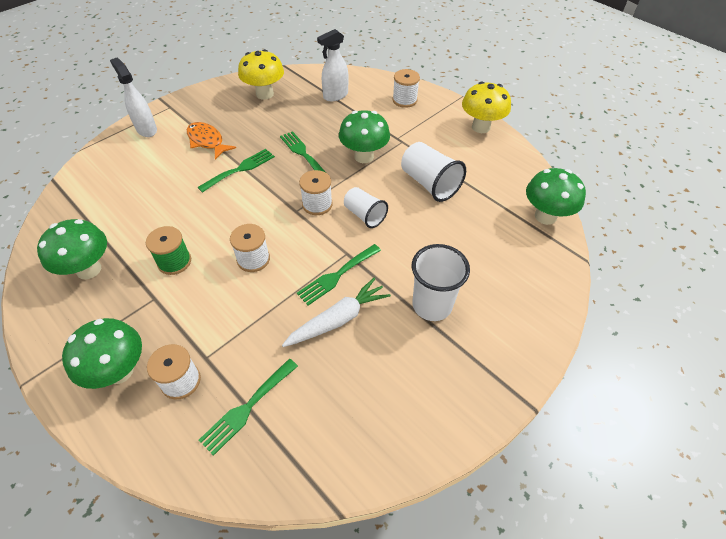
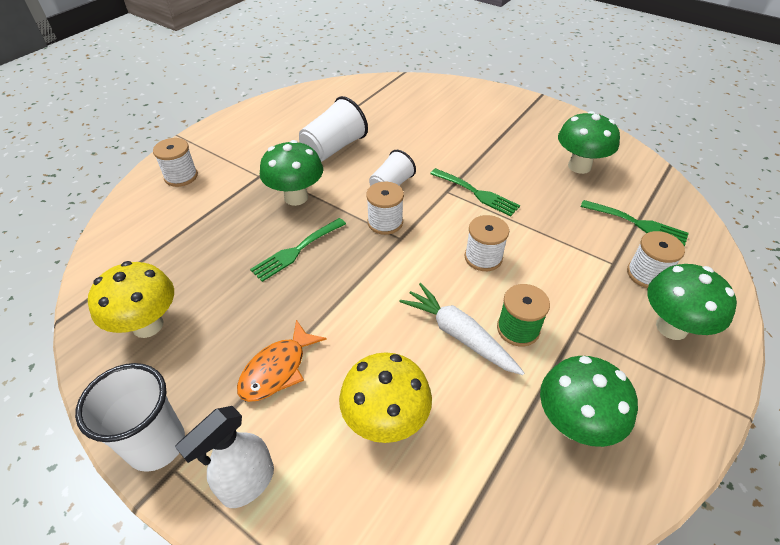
camera: 100 degrees left, 5 degrees down
(240, 169) = (337, 309): green fork -> none
(335, 96) = (163, 241): white spray bottle -> none
(338, 319) = (524, 186): white carrot -> white carrot (459, 335)
(432, 305) = (482, 137): white cup -> white cup (156, 444)
(481, 127) = (237, 121): yellow mushroom -> yellow mushroom (385, 421)
(545, 216) = (362, 87): green mushroom -> green mushroom (579, 166)

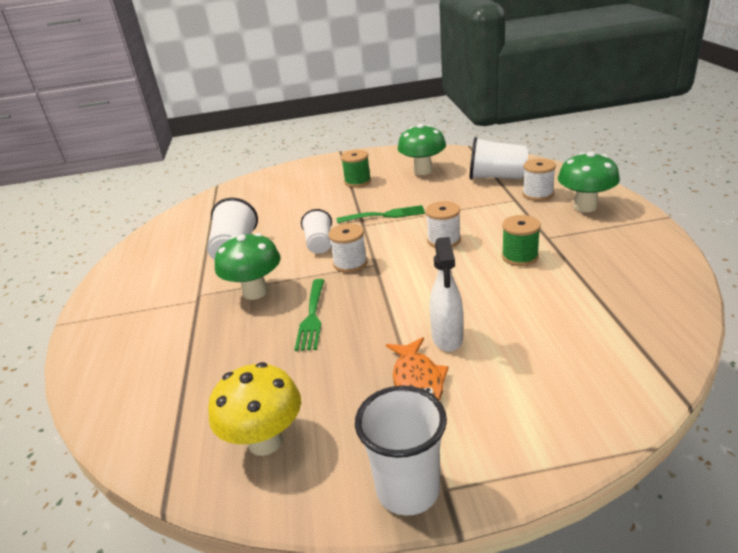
camera: 40 degrees left, 15 degrees down
(181, 176) = (117, 344): white spool -> none
(247, 483) = (508, 446): white spray bottle -> white spray bottle (447, 338)
(385, 421) = (528, 347): yellow mushroom -> none
(459, 335) = (495, 281): white carrot -> none
(507, 140) = (357, 181): none -> green spool
(574, 424) = (614, 273): green mushroom -> none
(637, 223) = (497, 177): green fork -> white cup

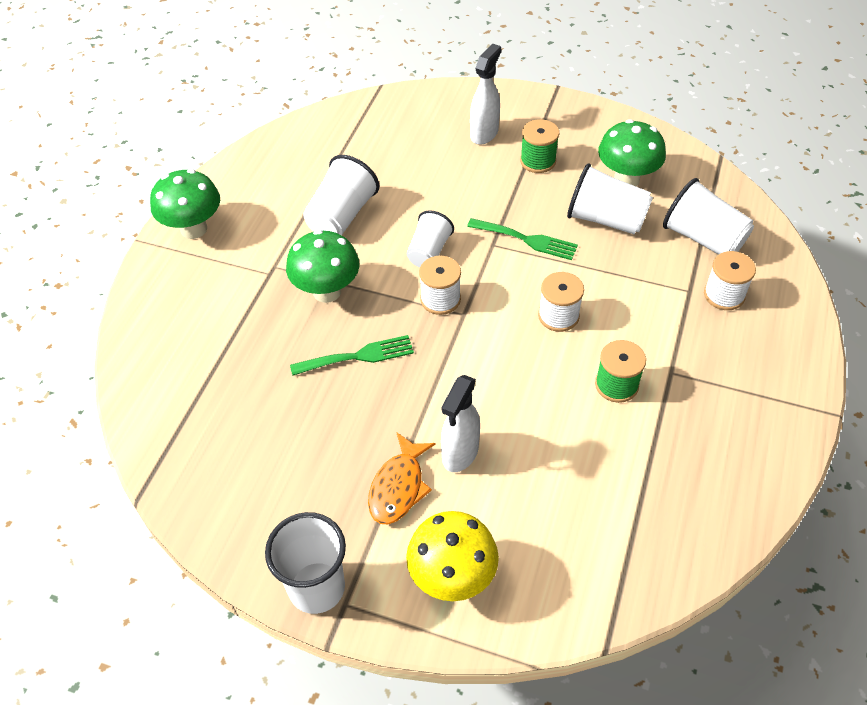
camera: 25 degrees right, 20 degrees up
(265, 441) = (240, 478): yellow mushroom -> yellow mushroom (452, 577)
(309, 182) = (484, 133): none -> white spray bottle
(312, 317) = (358, 356): green fork -> green fork turned 135 degrees counterclockwise
(428, 190) = (606, 219): none -> white cup
(585, 207) = (758, 346): green mushroom -> green mushroom (193, 229)

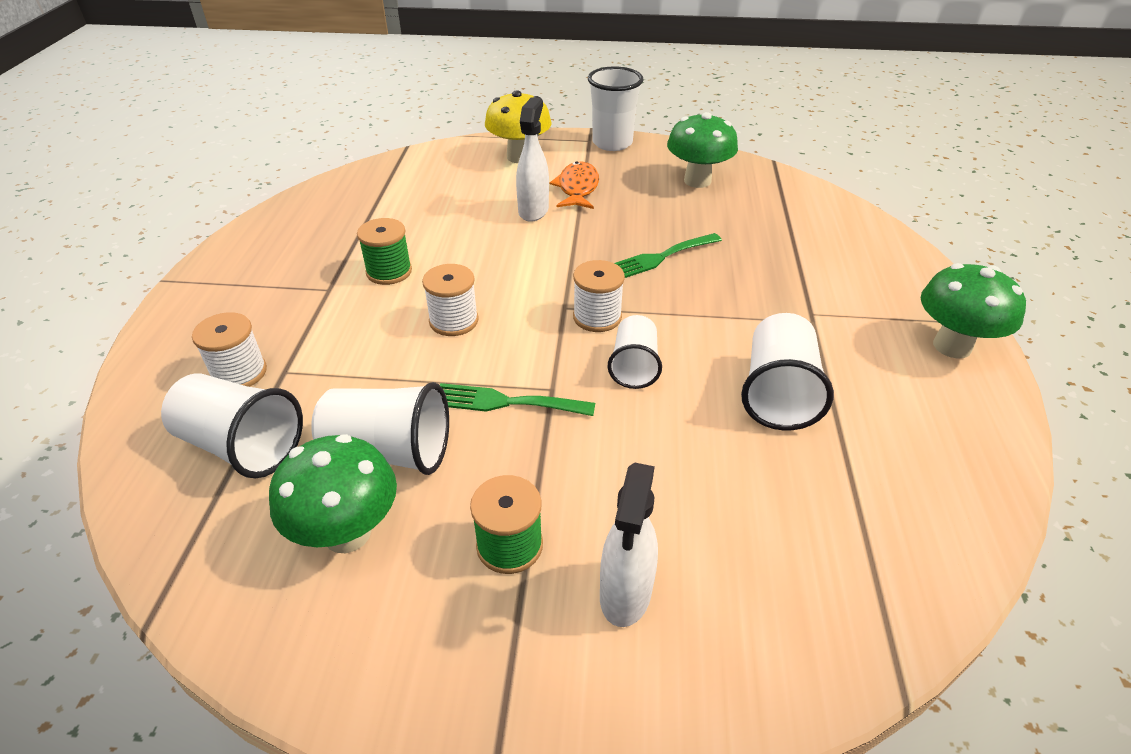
camera: 165 degrees right, 10 degrees down
(327, 291) = (731, 305): green mushroom -> green mushroom (697, 181)

